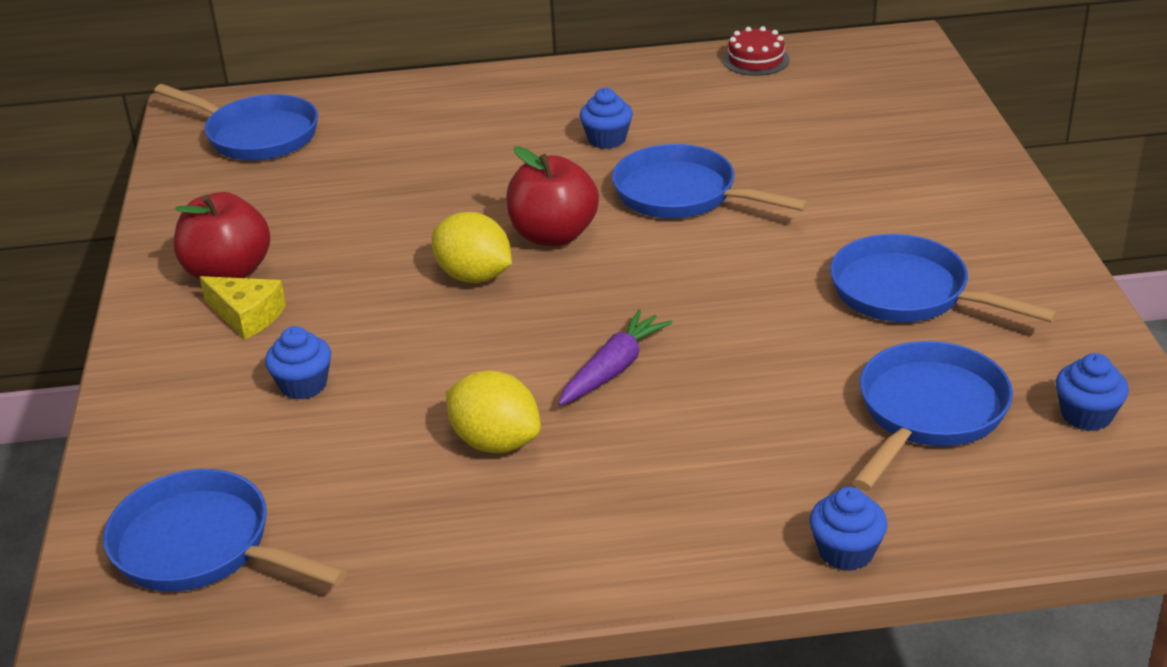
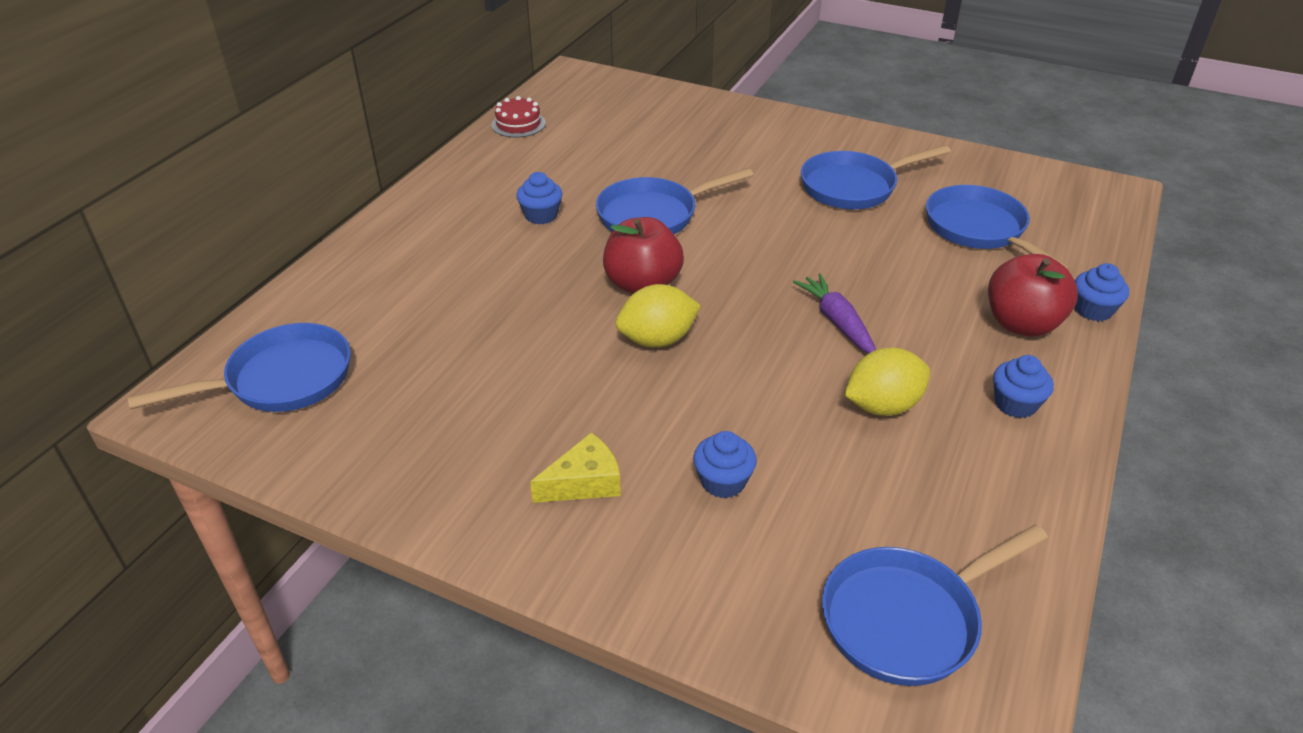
camera: 60 degrees left, 5 degrees up
(228, 273) = (501, 472): red apple -> red apple (1021, 324)
(1086, 415) = (1017, 186): blue cupcake -> blue cupcake (1015, 404)

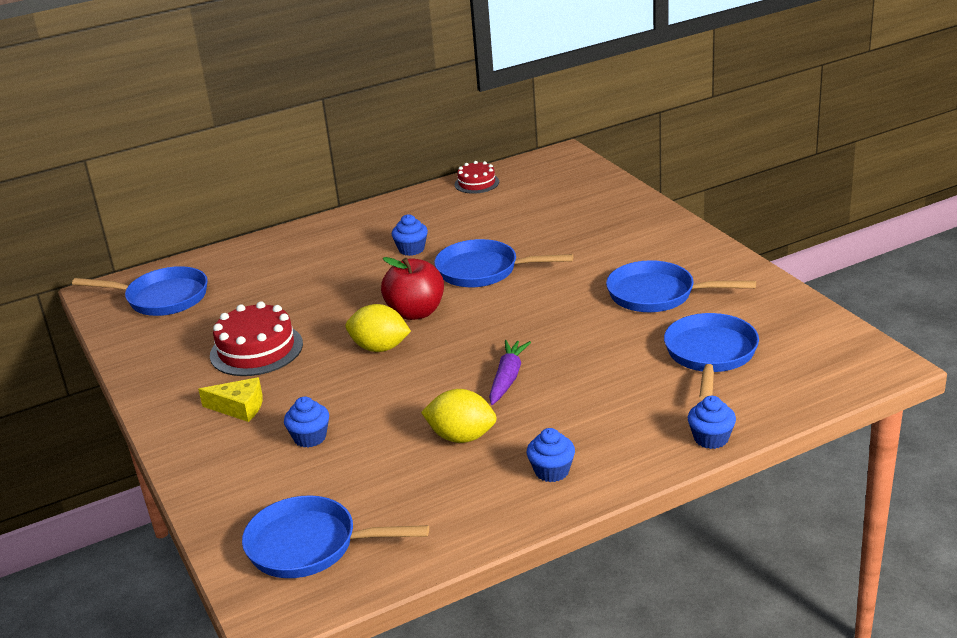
camera: 40 degrees right, 10 degrees down
(507, 399) = (256, 349): none -> red cake
(1021, 324) = (638, 427): red apple -> none

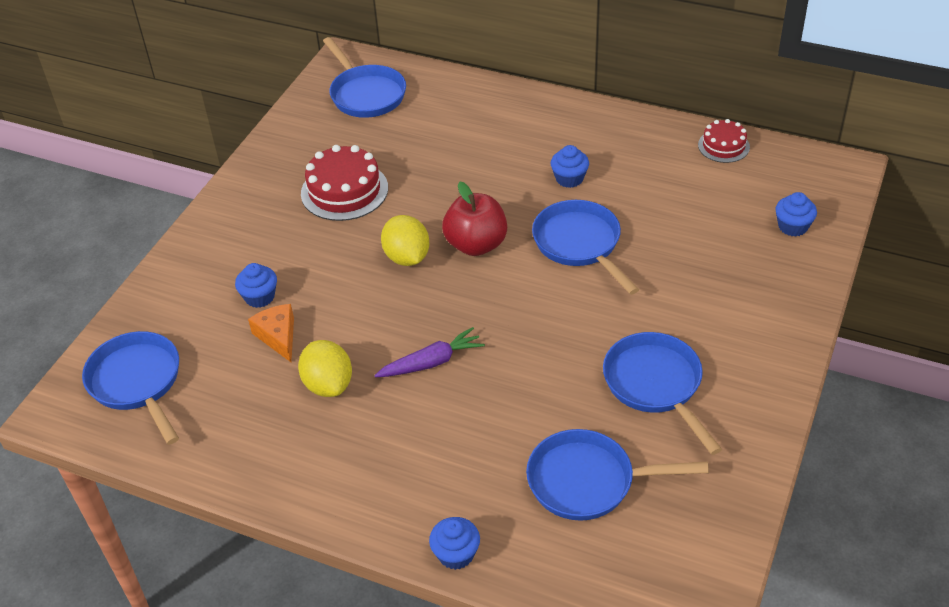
camera: 50 degrees right, 15 degrees up
(239, 407) = (266, 233): yellow cheese -> none
(370, 444) = (278, 336): none -> orange cheese
(552, 471) = (326, 469): blue cupcake -> blue cupcake (792, 226)
(710, 355) = (588, 481): blue pan -> blue pan turned 150 degrees counterclockwise

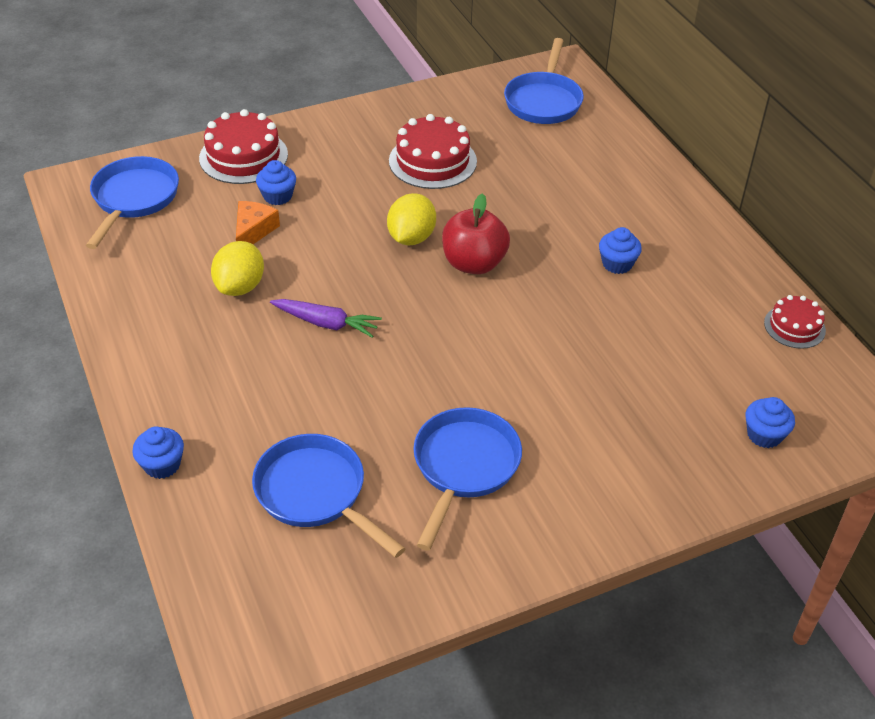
camera: 40 degrees right, 0 degrees up
(185, 285) = (243, 156): none -> red cake
(579, 244) = (554, 319): blue pan -> none

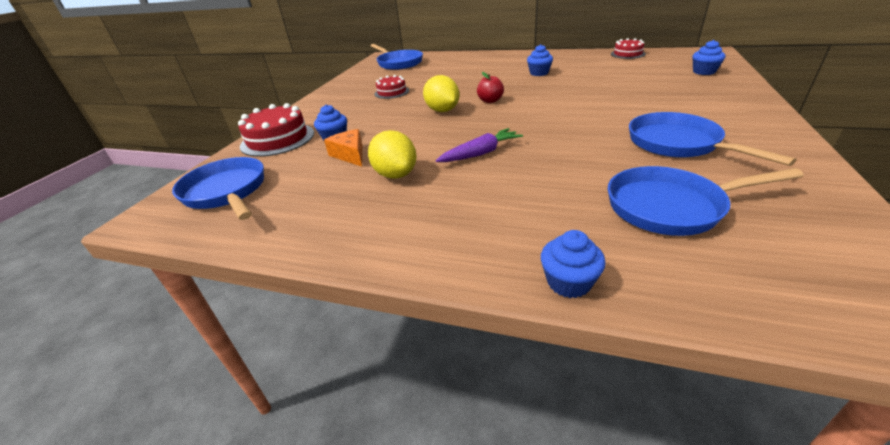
camera: 45 degrees left, 10 degrees down
(432, 161) = (392, 92): red cake -> red cake, size x0.59
(474, 263) = (490, 101): red apple -> red apple, size x0.58

